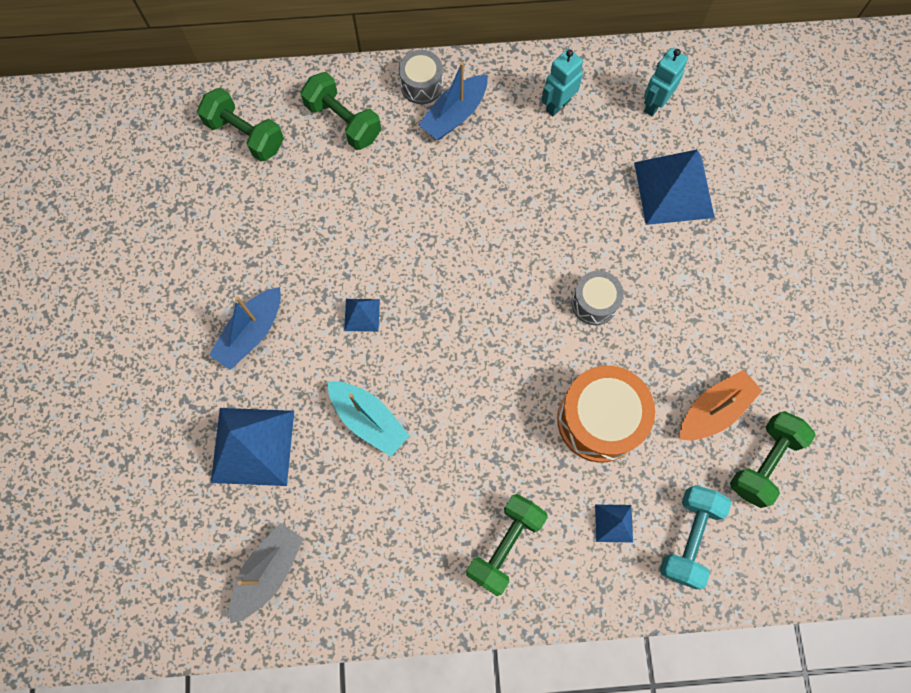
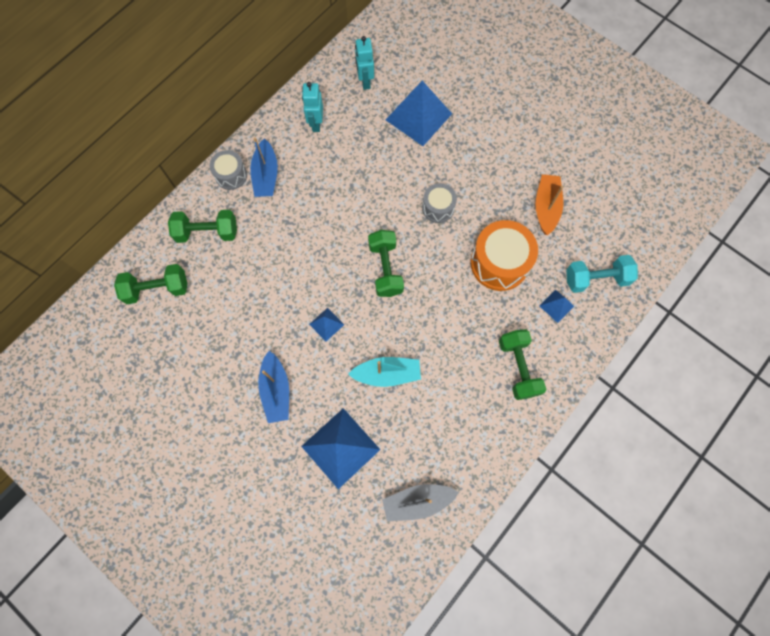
camera: 45 degrees left, 0 degrees up
(268, 572) = (417, 501): grey boat -> grey boat turned 90 degrees counterclockwise
(689, 537) = (596, 279): turquoise dumbbell -> turquoise dumbbell turned 75 degrees counterclockwise
(763, 462) = (592, 211): green dumbbell -> green dumbbell (385, 269)

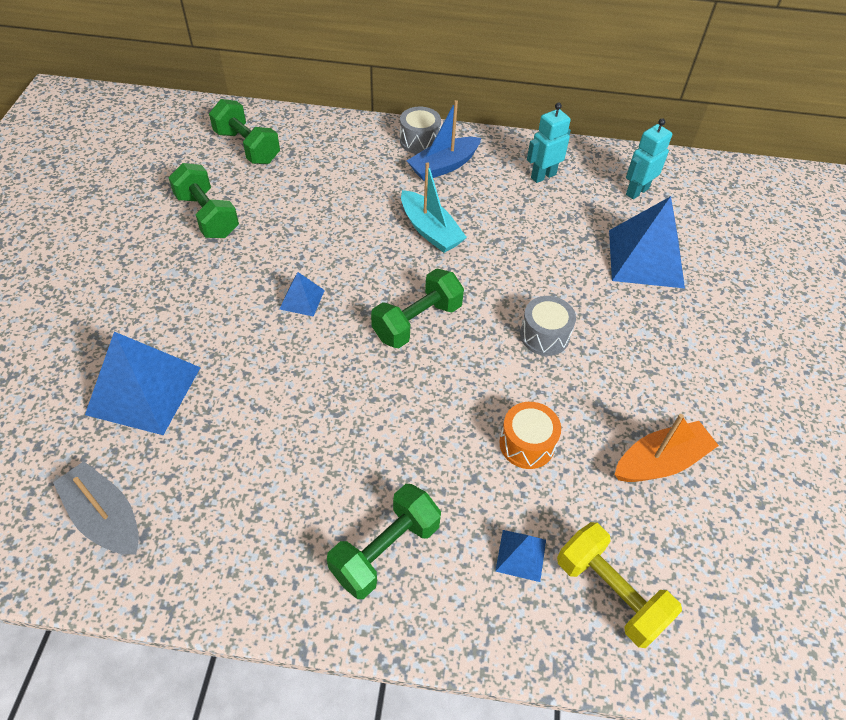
camera: 55 degrees right, 20 degrees down
(207, 232) = (339, 153): green dumbbell -> green dumbbell (207, 216)
(276, 390) = (187, 293): blue boat -> none
(387, 374) = (274, 391): turquoise boat -> turquoise boat (430, 230)
(499, 263) = (527, 444): orange drum -> orange drum, size x0.57
(596, 279) = (610, 592): turquoise dumbbell -> yellow dumbbell

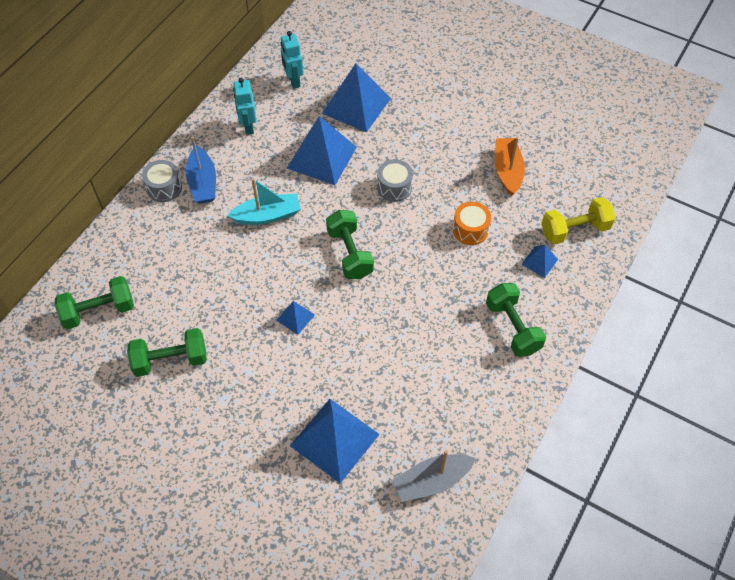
camera: 65 degrees left, 5 degrees up
(543, 251) = (321, 157): none -> blue pyramid

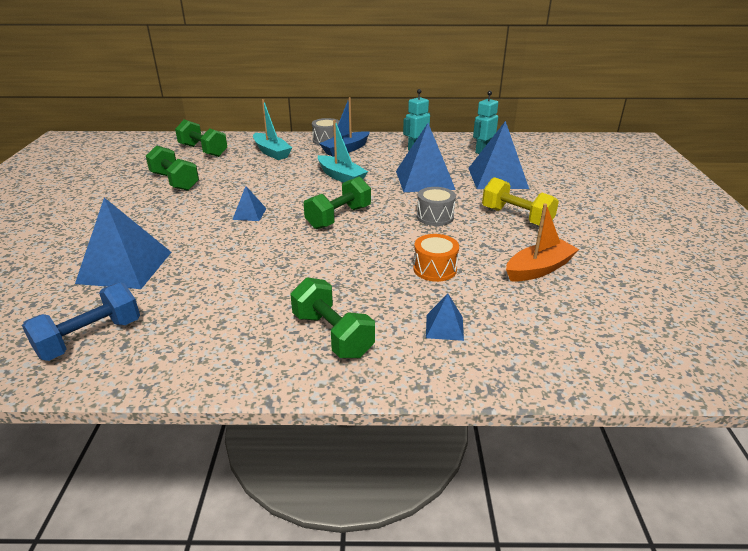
camera: 60 degrees right, 25 degrees down
(157, 249) = (271, 152): none -> turquoise boat
(432, 481) = (90, 338): grey boat -> blue dumbbell
(512, 327) = (332, 335): green dumbbell -> green dumbbell turned 75 degrees counterclockwise
(574, 230) = (522, 341): yellow dumbbell -> yellow dumbbell (516, 217)

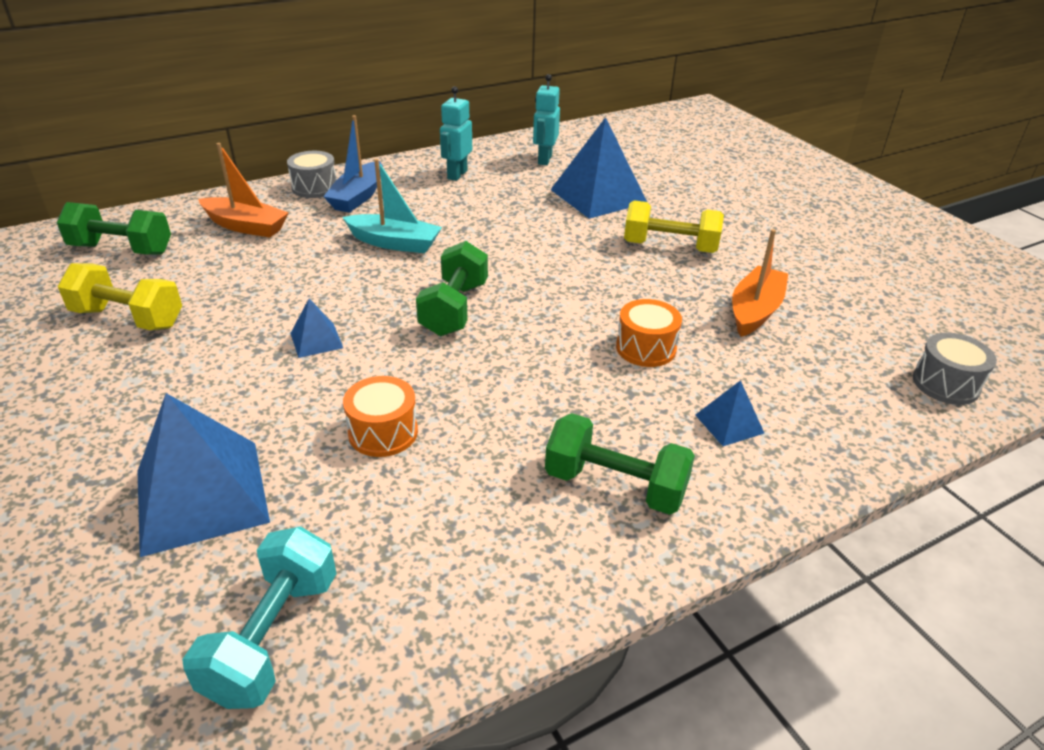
camera: 30 degrees left, 5 degrees up
(90, 338) = (273, 637): blue dumbbell -> turquoise dumbbell
(175, 181) = (128, 318): green dumbbell -> yellow dumbbell
(236, 266) = (383, 432): none -> orange drum
(271, 152) = (246, 226): turquoise boat -> orange boat
(424, 180) = (512, 220): blue pyramid -> none
(435, 217) = (576, 272): grey drum -> grey drum (945, 384)

